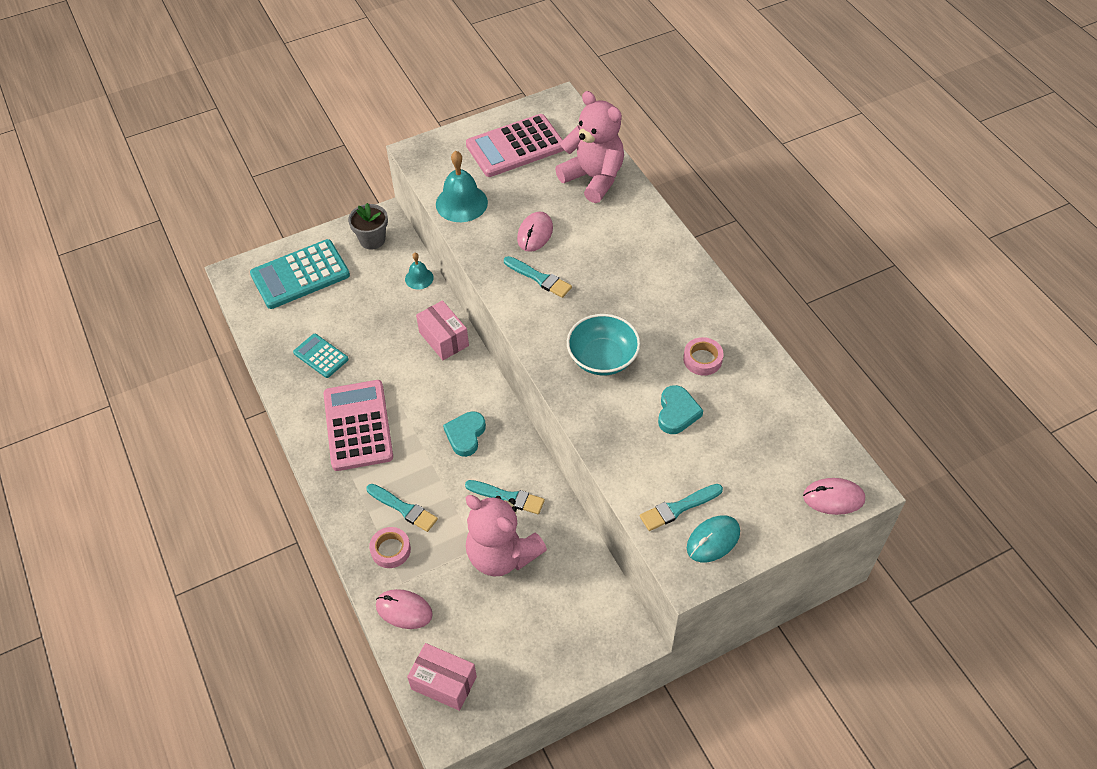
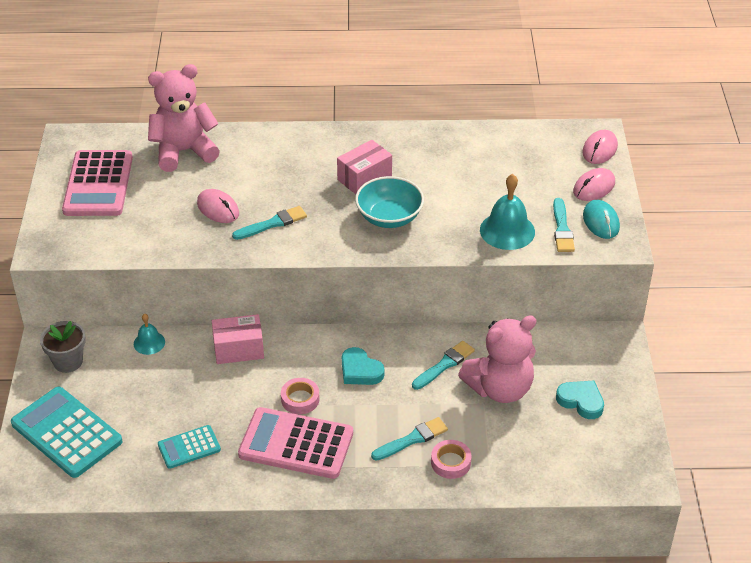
camera: 65 degrees left, 10 degrees down
(300, 275) = (66, 433): turquoise calculator -> turquoise calculator turned 135 degrees clockwise
(404, 610) = (518, 472): pink mouse -> pink mouse (594, 187)
(444, 683) = (602, 467): pink box -> pink box (364, 178)
(461, 203) = (138, 242): turquoise bell -> turquoise bell (507, 230)
(677, 412) = (473, 196): turquoise heart -> turquoise heart (581, 401)
(702, 359) = (431, 164): pink tape -> pink tape (300, 399)

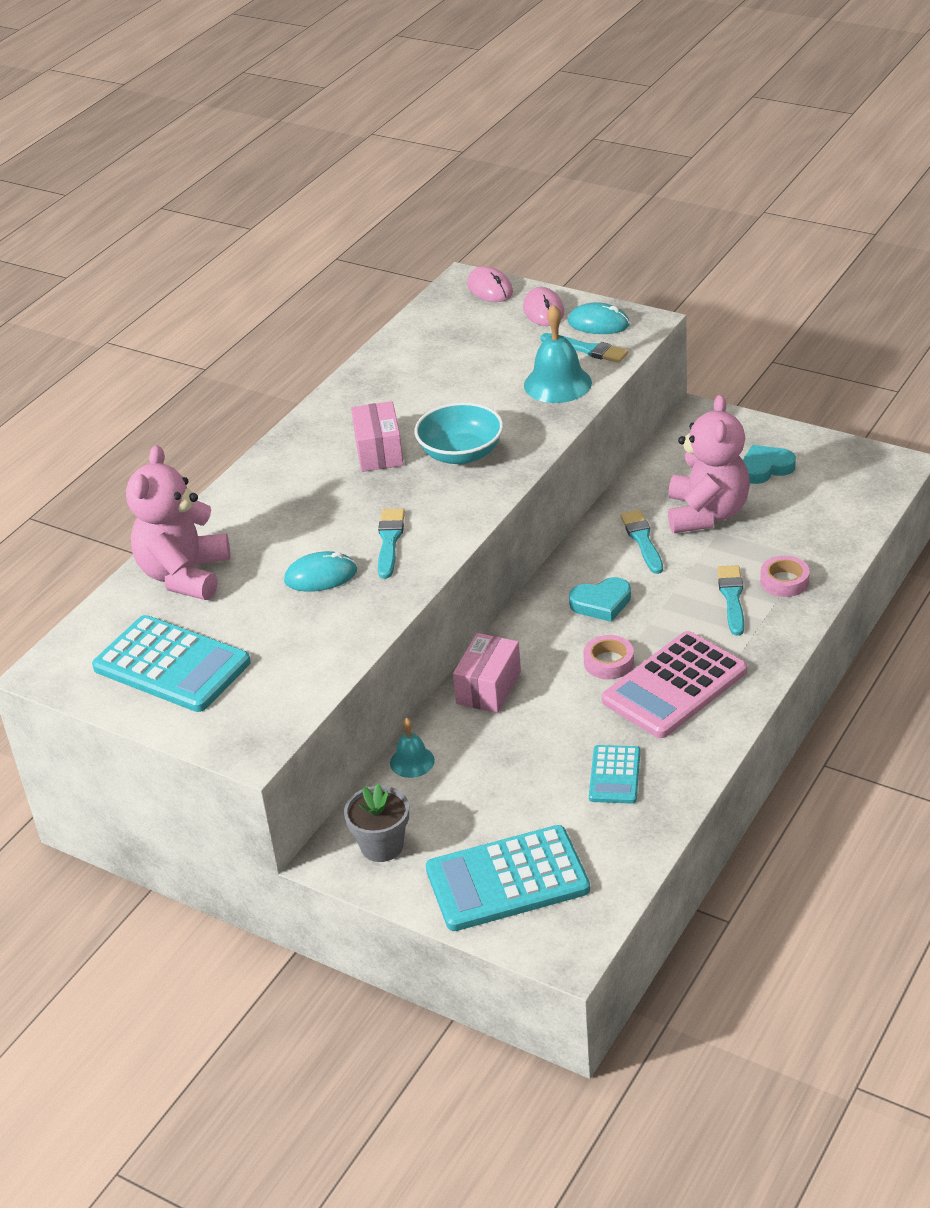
camera: 55 degrees left, 5 degrees down
(98, 184) = (172, 665): pink calculator -> turquoise calculator
(218, 208) = (321, 576): pink mouse -> turquoise mouse

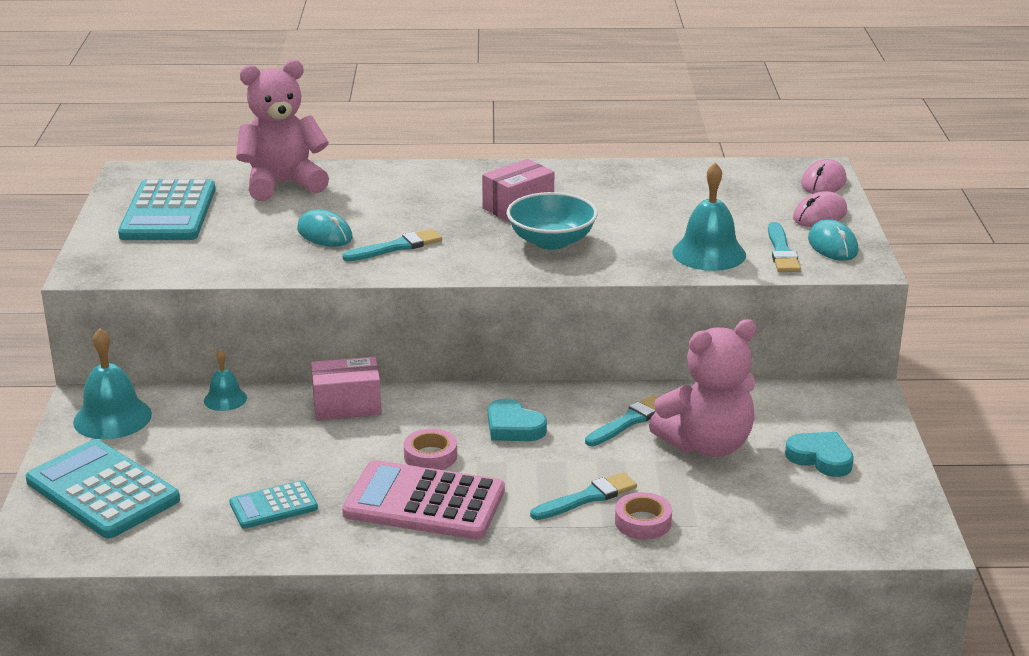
camera: 55 degrees right, 10 degrees down
(382, 846) = (112, 418): grey flower pot -> turquoise bell

